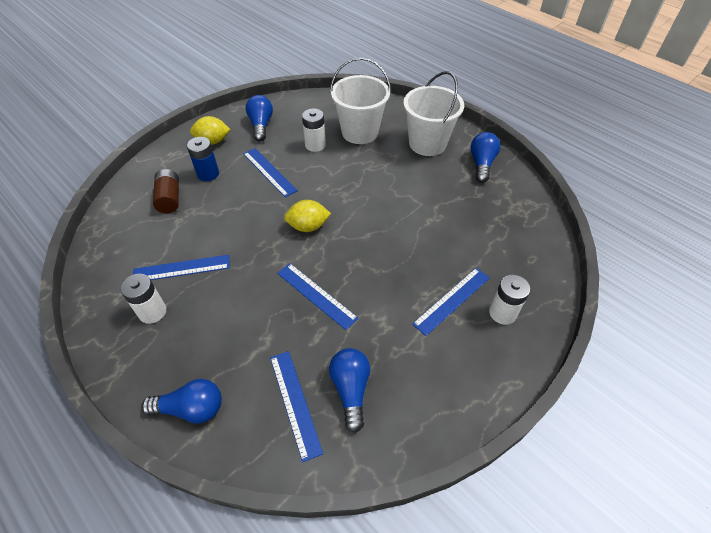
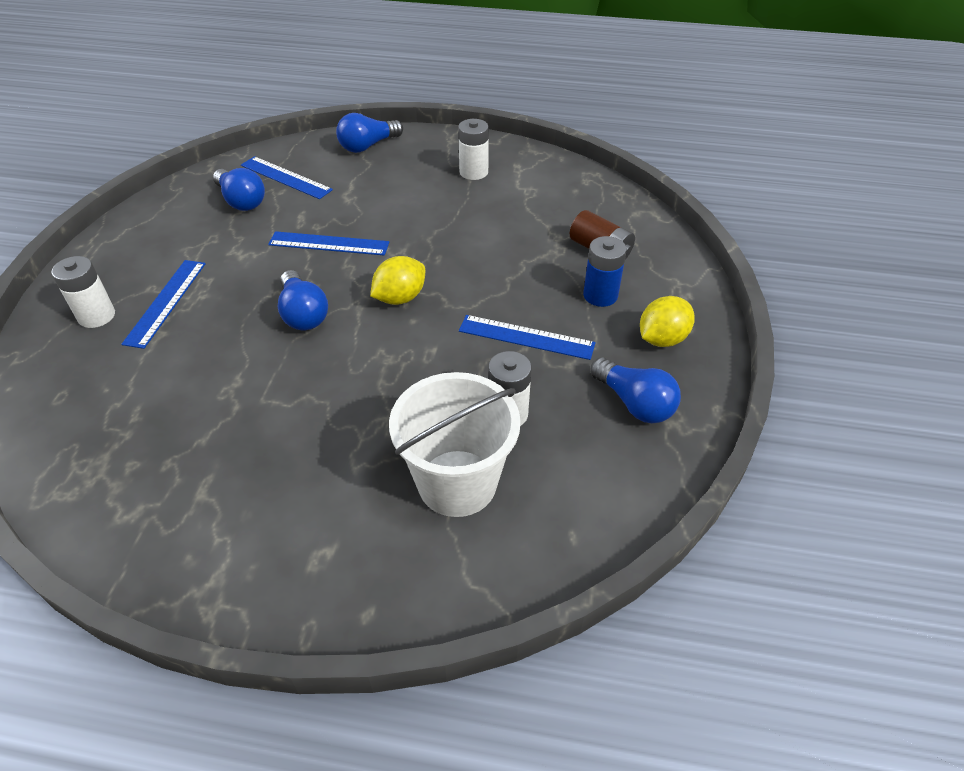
camera: 145 degrees right, 5 degrees down
(181, 268) = (492, 205): blue ruler -> none
(427, 143) = (310, 527): white bucket -> none
(481, 164) = (179, 534): blue light bulb -> blue light bulb (303, 314)

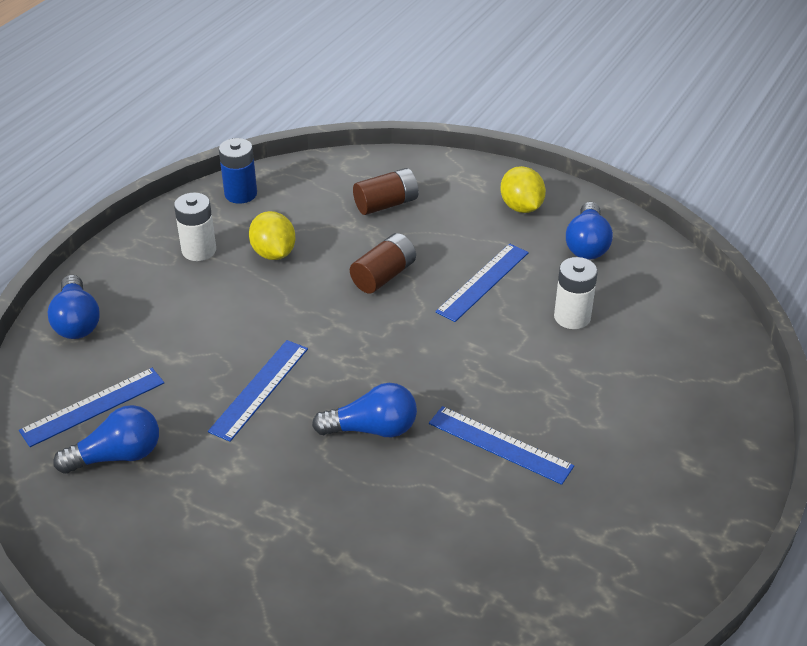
camera: 70 degrees left, 5 degrees down
(96, 316) = (279, 619): white battery -> none
(165, 302) = (288, 548): blue ruler -> blue ruler (500, 445)
(400, 298) = (385, 351): yellow lemon -> yellow lemon (273, 253)
(457, 483) = (637, 365): white bucket -> none
(498, 273) = (383, 276): none -> brown battery
(600, 295) = (449, 223): blue battery -> blue battery (240, 194)
(634, 403) = (587, 244): blue light bulb -> blue light bulb turned 120 degrees clockwise

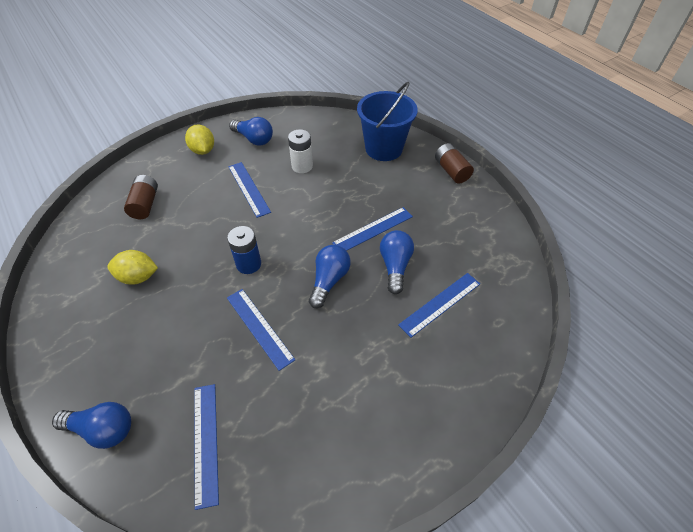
camera: 65 degrees left, 10 degrees up
(117, 456) = (266, 438): blue light bulb -> blue light bulb (395, 266)
(199, 250) = (95, 320): white battery -> none
(240, 194) = (59, 275): blue battery -> blue battery (248, 264)
(383, 276) = (208, 229): brown battery -> brown battery (451, 171)
(405, 571) = (440, 304): none -> blue ruler
(521, 207) = (203, 150): yellow lemon -> yellow lemon turned 60 degrees clockwise
(695, 397) = (384, 149): none -> blue bucket

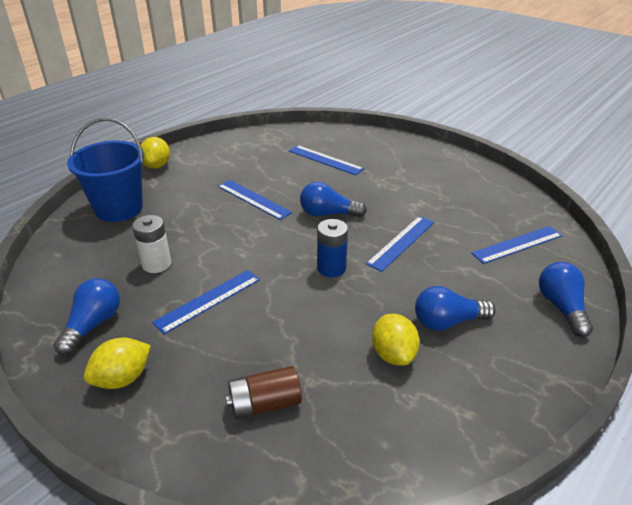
camera: 105 degrees left, 15 degrees down
(395, 266) = (295, 183): blue light bulb -> blue light bulb (447, 322)
(451, 171) = (157, 166): brown battery -> yellow lemon

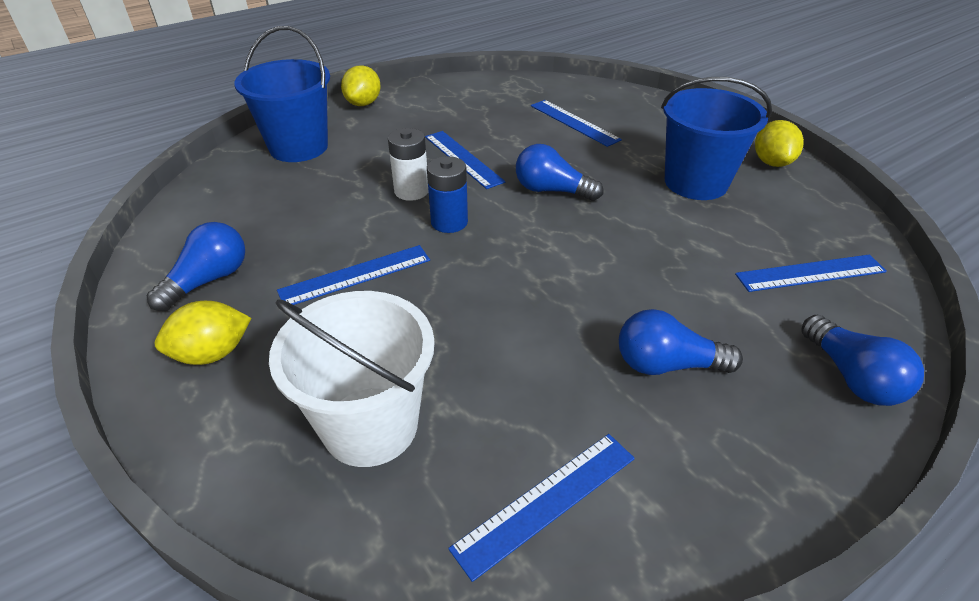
camera: 15 degrees right, 5 degrees up
(156, 264) = (313, 219): white battery -> white battery (411, 191)
(264, 404) = (370, 425): brown battery -> white bucket
(331, 268) = (529, 261): blue battery -> blue battery (449, 222)
(393, 354) = (571, 395): yellow lemon -> yellow lemon (771, 162)
(401, 242) = (638, 243): blue ruler -> blue ruler (547, 502)
(425, 193) = (695, 182): none -> blue bucket
(561, 307) = (852, 377): blue light bulb -> blue light bulb turned 150 degrees clockwise

